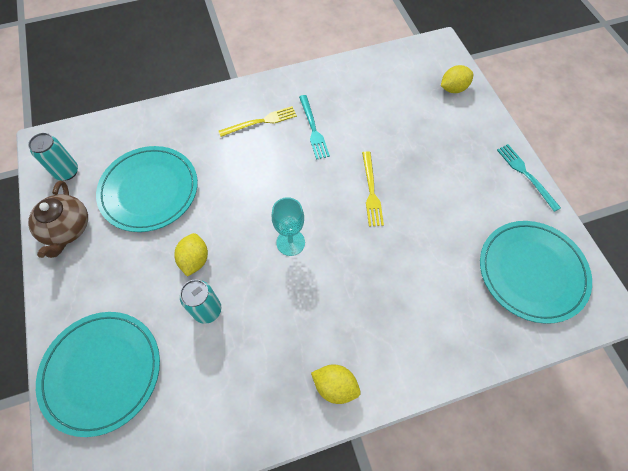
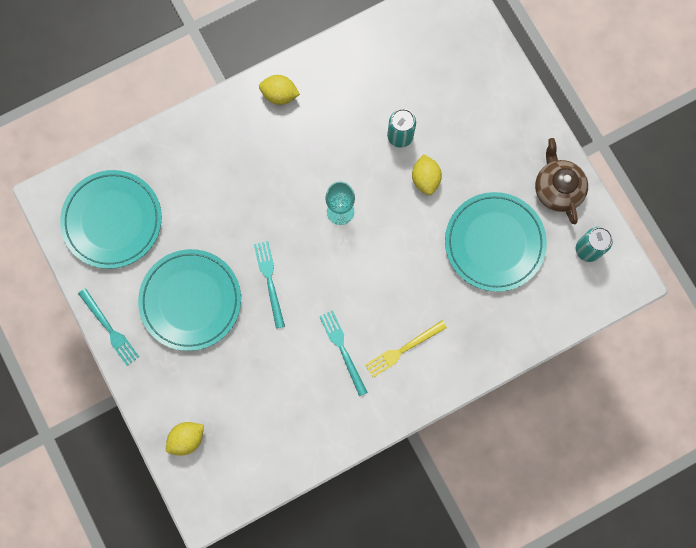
camera: 170 degrees right, 15 degrees up
(102, 372) = (470, 73): turquoise plate -> turquoise plate (190, 300)
(371, 191) = (269, 281): yellow fork -> turquoise fork

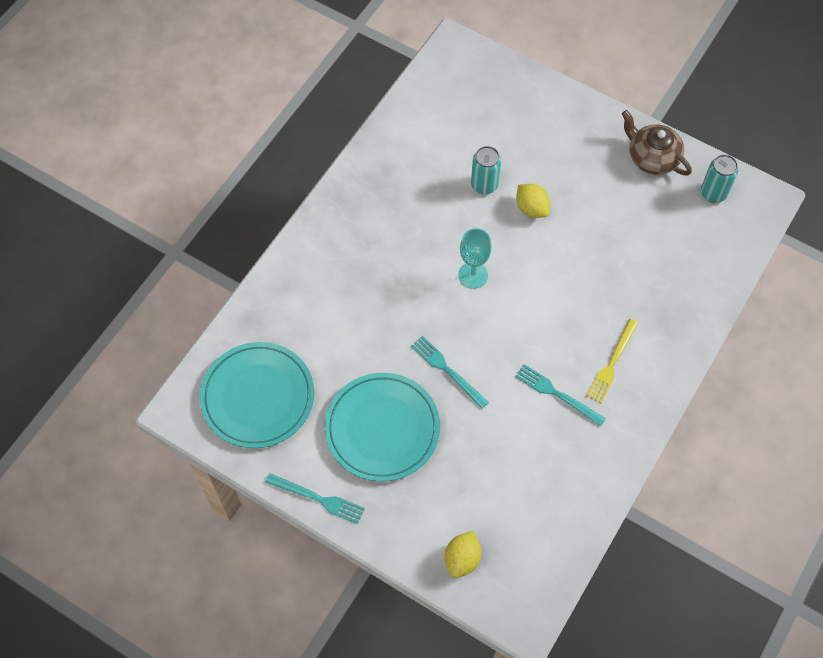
camera: 30 degrees left, 15 degrees down
(279, 95) = (350, 205): yellow lemon -> none
(494, 243) = (629, 229): turquoise plate -> none

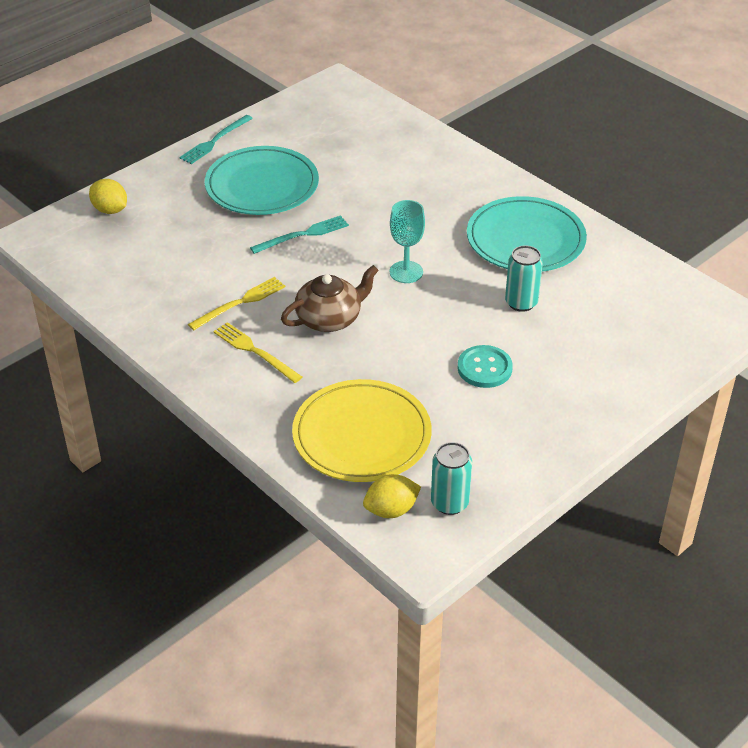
camera: 105 degrees right, 20 degrees down
(258, 397) = (329, 122): turquoise plate -> turquoise plate (525, 239)
(531, 208) = (477, 333): yellow lemon -> yellow lemon (391, 510)
(557, 394) = (240, 303): turquoise fork -> yellow fork
(570, 196) = (484, 368): none -> turquoise button
(652, 157) = (522, 457): brown teapot -> brown teapot (330, 318)
(673, 262) = (362, 435): none -> yellow plate

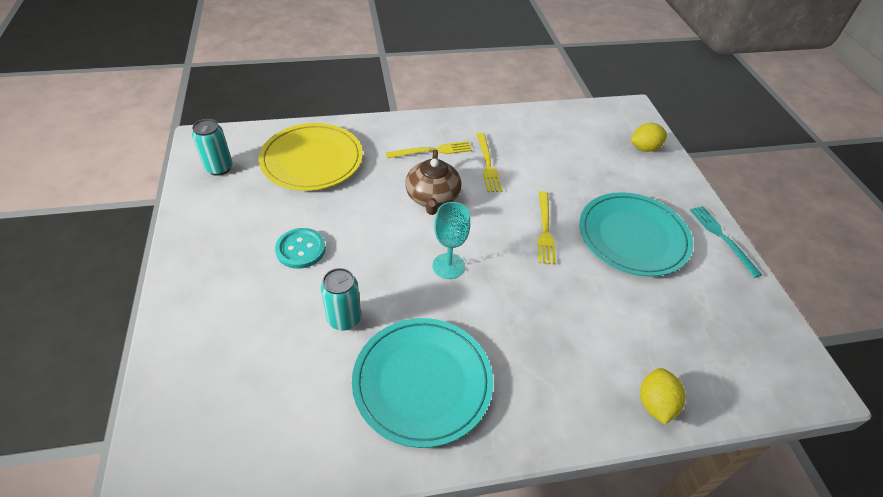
camera: 120 degrees right, 5 degrees up
(303, 235) = (545, 229): turquoise fork -> yellow fork
(391, 510) = (245, 144): yellow lemon -> yellow lemon (655, 404)

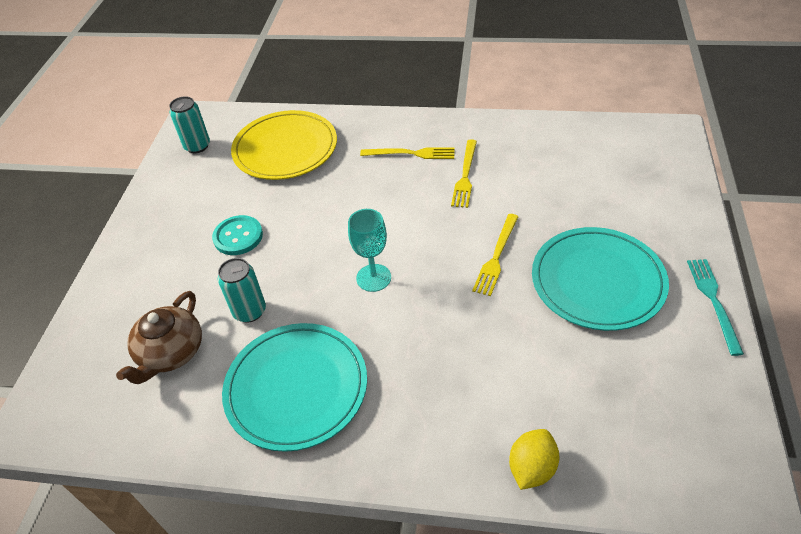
camera: 25 degrees right, 0 degrees up
(432, 197) = (389, 204): brown teapot -> brown teapot (171, 353)
(644, 148) = (664, 180): yellow lemon -> none

